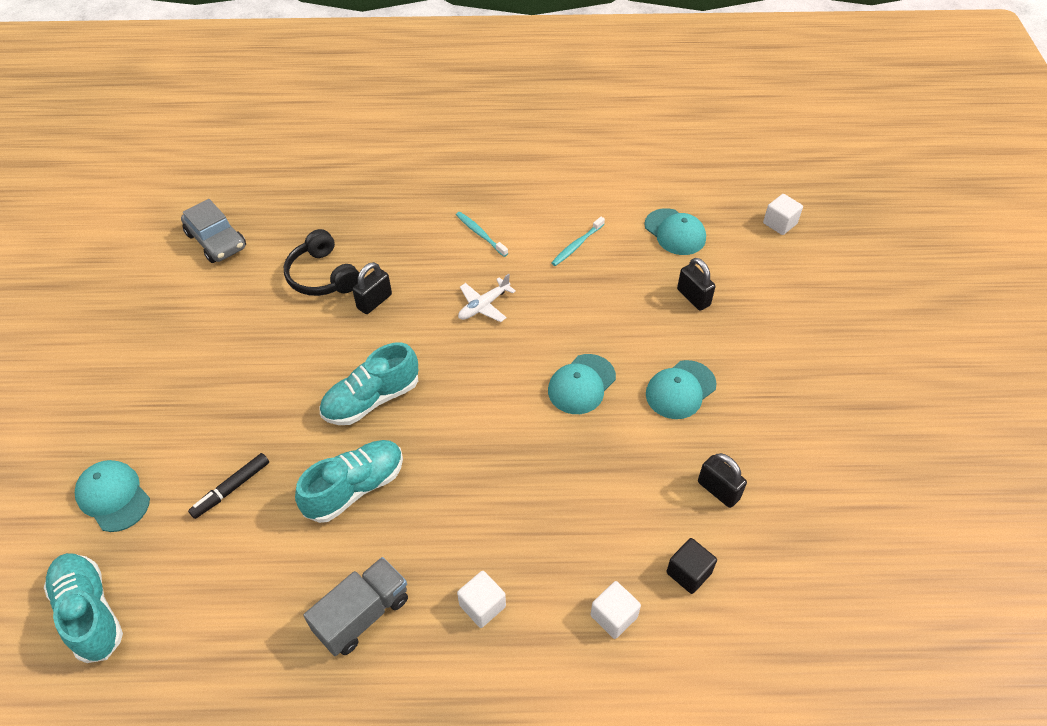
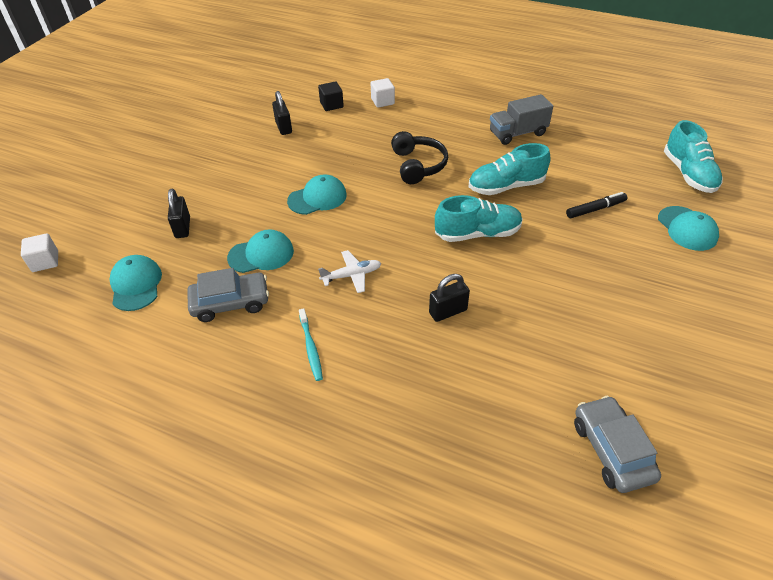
camera: 155 degrees left, 5 degrees down
(322, 276) = (492, 356): black headphones -> black headphones (418, 165)
(482, 606) = (449, 120): white cube -> none
(577, 245) = (230, 303): turquoise toothbrush -> grey car
(680, 390) = (255, 176): turquoise cap -> turquoise cap (261, 254)

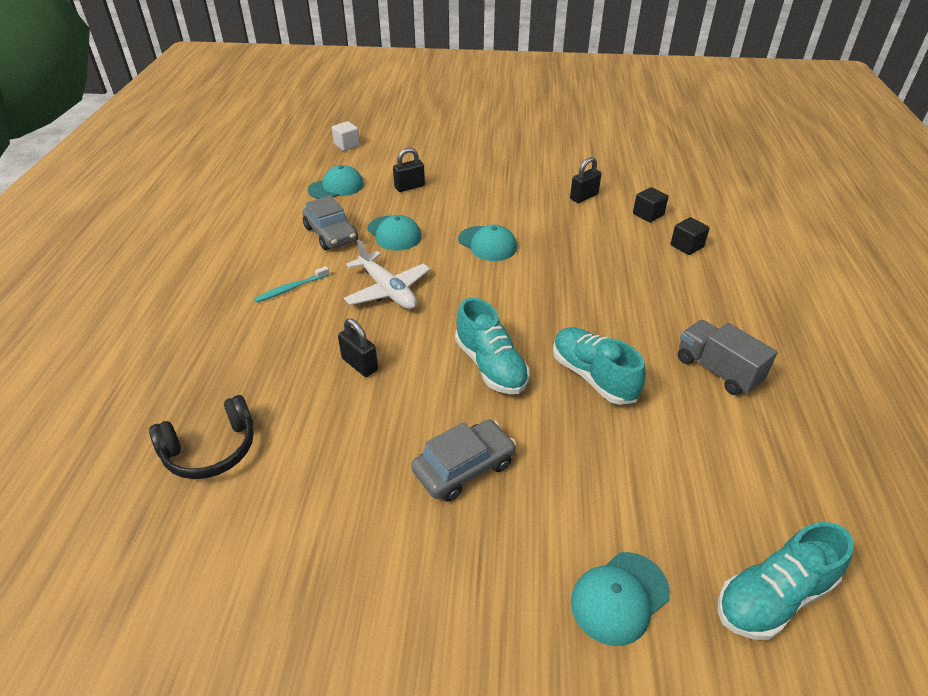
camera: 70 degrees right, 5 degrees down
(352, 275) = (388, 290): white plane -> white plane, size x1.56
(382, 101) = (686, 246): white cube -> black cube
(418, 165) = (585, 297): black headphones -> black headphones (211, 450)
(595, 209) = (600, 474): black marker -> none
(611, 450) = (193, 526): grey car -> grey car (464, 467)

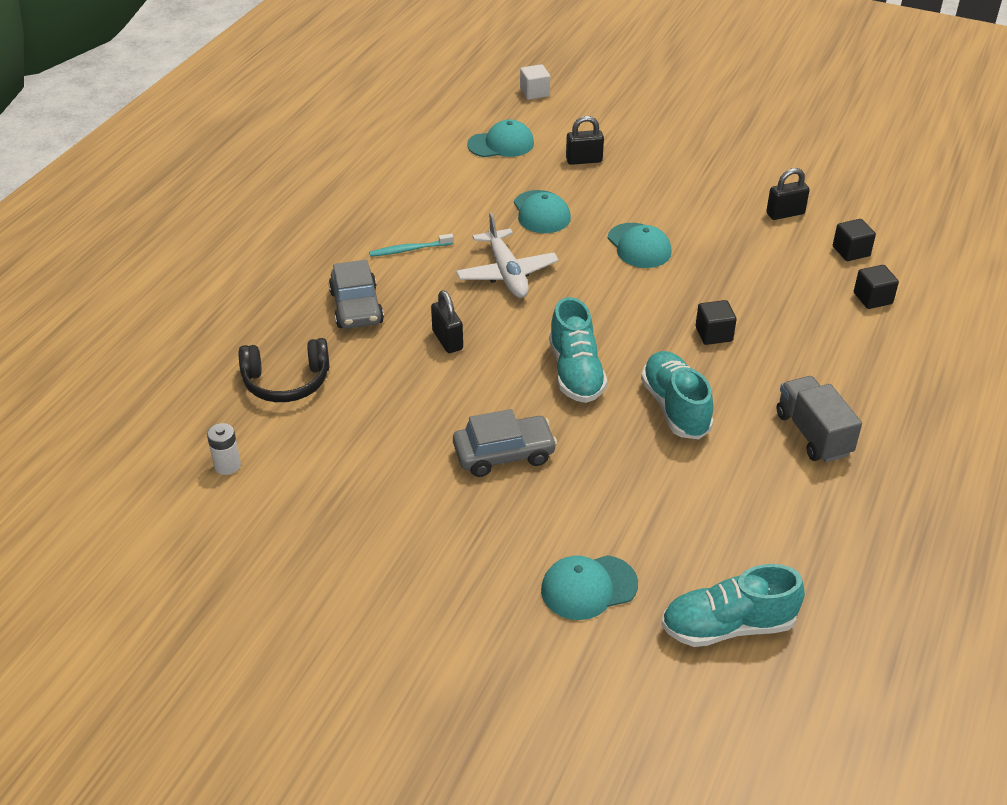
camera: 20 degrees right, 0 degrees up
(170, 571) = (227, 465): none -> white battery
(331, 234) = (473, 199): grey car -> grey car (356, 307)
(587, 303) = (713, 334): none -> black cube

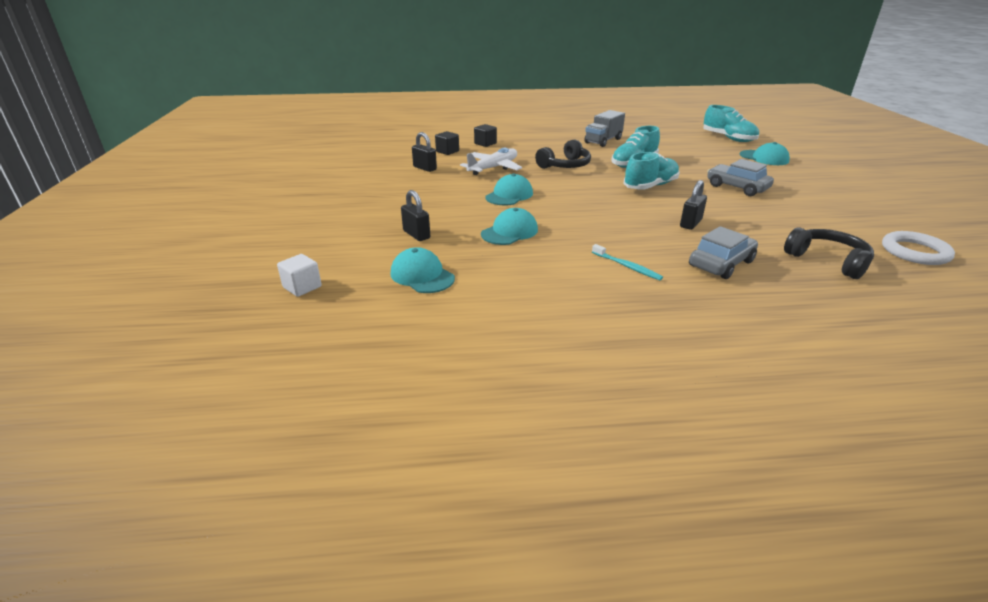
camera: 120 degrees left, 10 degrees down
(227, 465) = (915, 252): white battery -> white ring
(507, 273) = (597, 224): white plane -> white plane (493, 168)
(713, 334) = (565, 165): black cube -> black headphones

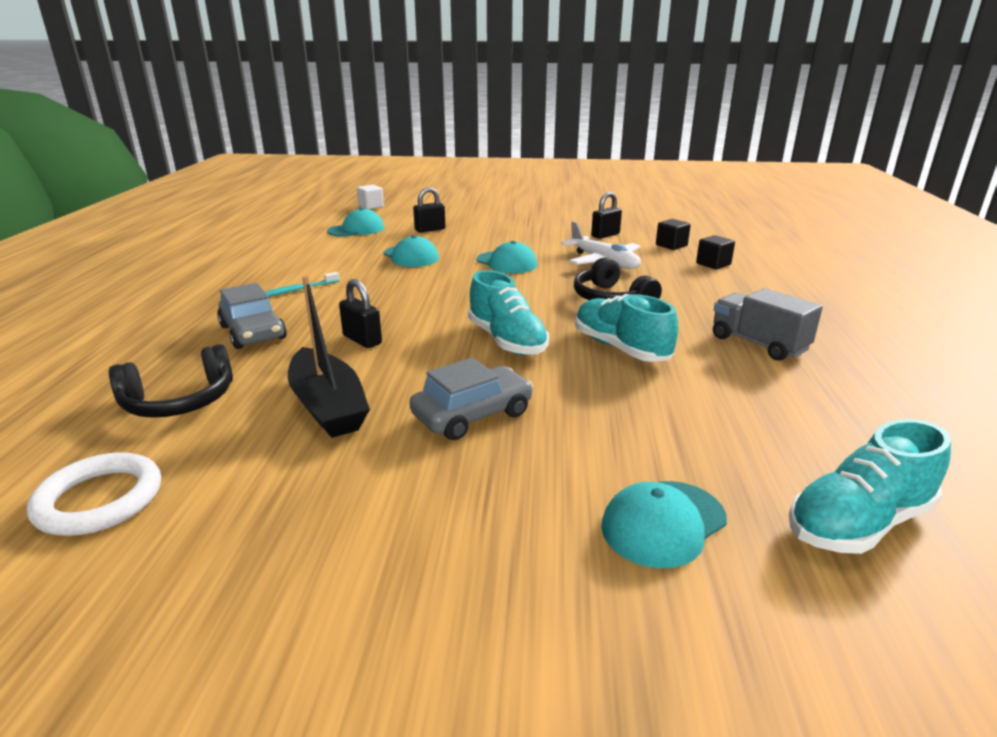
camera: 100 degrees right, 5 degrees down
(773, 218) = (328, 406): none -> black boat

